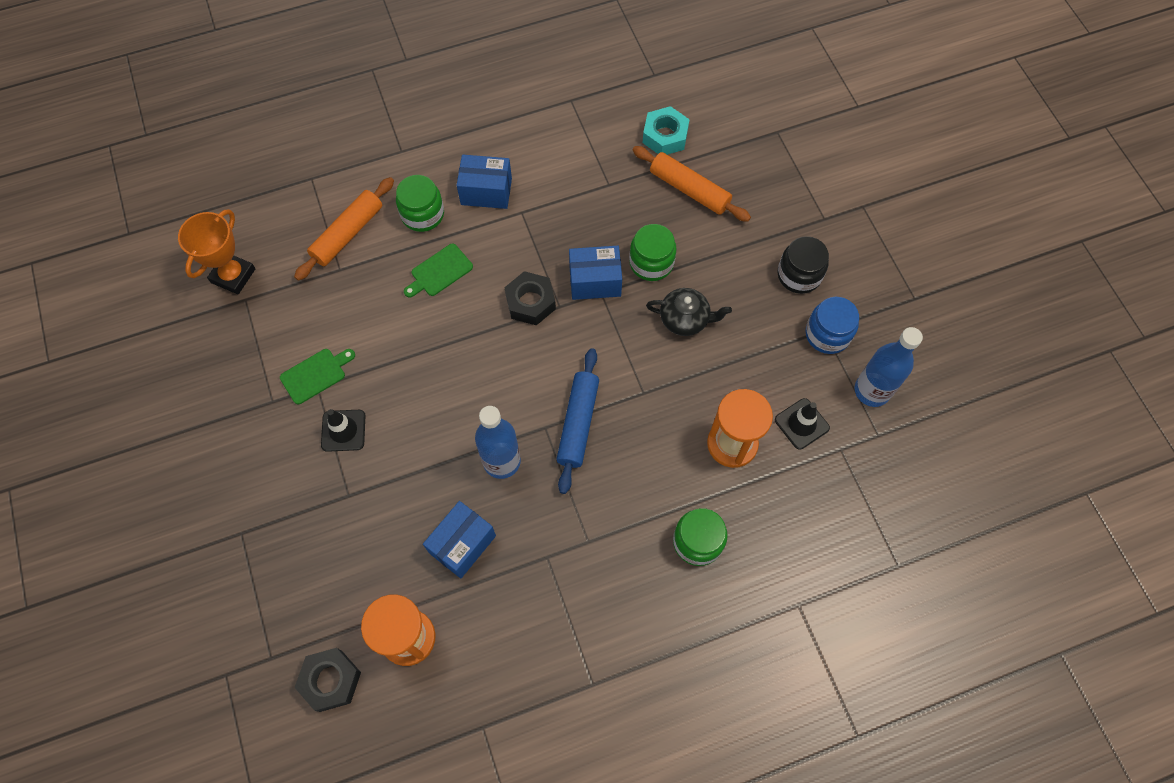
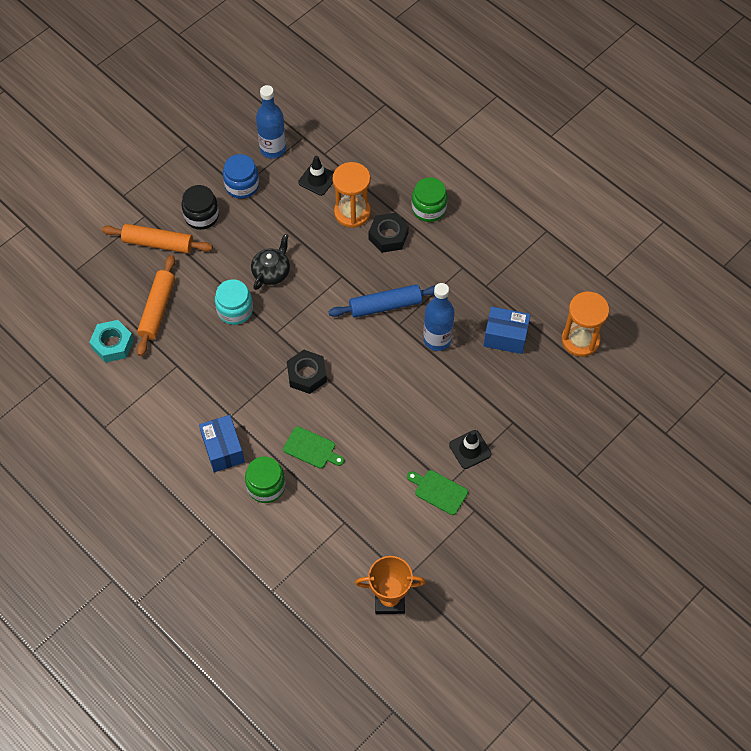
camera: 115 degrees left, 5 degrees down
(331, 680) = (631, 370): black nut -> black nut (388, 236)
(348, 234) = (310, 533): orange rolling pin -> orange rolling pin (158, 243)
(595, 281) = (268, 340): blue box -> none
(651, 263) = (235, 310): green jar -> turquoise jar
(685, 319) = (272, 272): black teapot -> black teapot turned 45 degrees clockwise

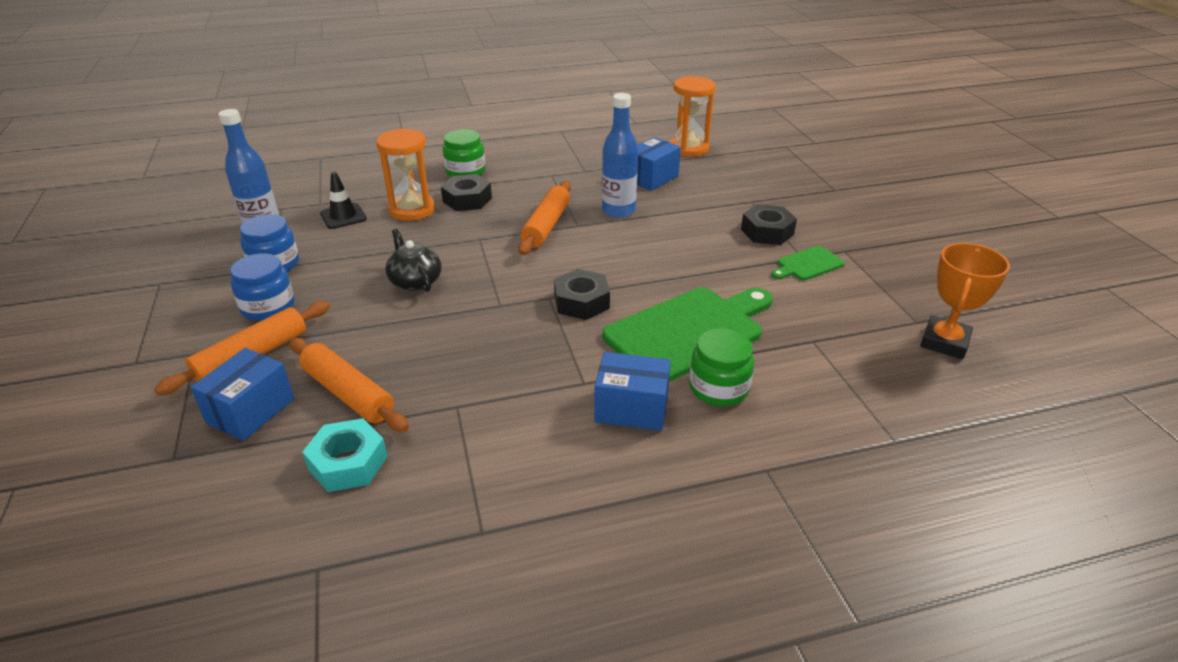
camera: 60 degrees left, 25 degrees down
(121, 276) = (251, 411): none -> blue box
(201, 216) = (268, 307): black jar -> blue jar
(235, 310) = (432, 326): turquoise jar -> none
(311, 449) = (689, 332): green cutting board -> green cutting board, size x2.13
(385, 305) = (546, 226): blue rolling pin -> orange rolling pin
(470, 449) = (767, 232): black traffic cone -> black nut

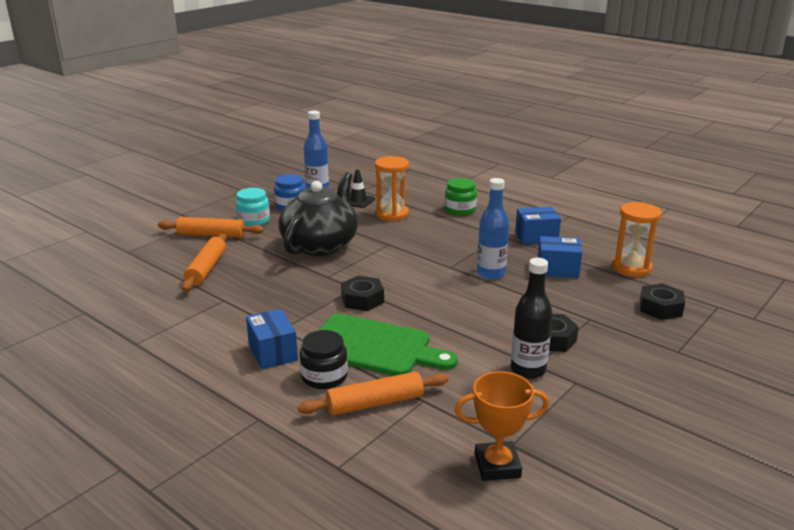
camera: 55 degrees right, 10 degrees down
(251, 411) = (172, 253): blue box -> blue box (536, 237)
(268, 307) = (253, 221): blue jar -> turquoise jar
(348, 463) = (156, 290): turquoise nut -> none
(415, 281) = (321, 245): black teapot -> black teapot, size x2.09
(467, 199) = (427, 223): black nut -> black nut (660, 308)
(546, 226) = (434, 257): orange rolling pin -> orange rolling pin (375, 403)
(718, 388) = (324, 377): green jar -> black jar
(807, 264) = (528, 370): green cutting board -> black bottle

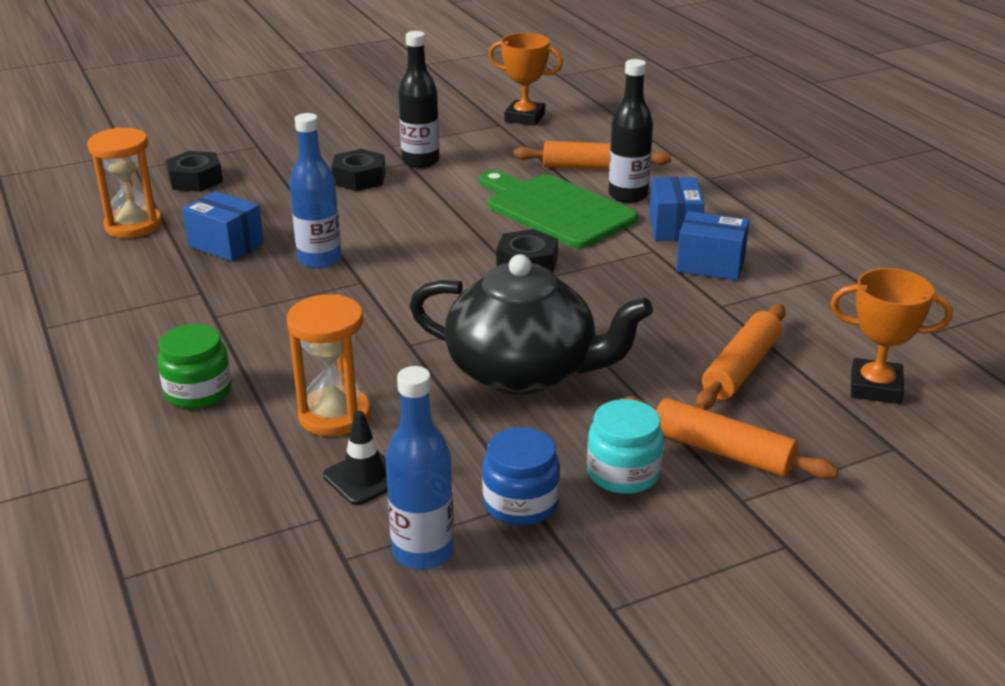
camera: 155 degrees left, 5 degrees up
(131, 274) = (875, 387): none -> orange trophy
(321, 245) = (524, 372): black teapot -> black teapot turned 120 degrees counterclockwise
(324, 377) = (628, 195): black jar -> black bottle
(536, 237) = (168, 299): blue box -> blue box (710, 265)

